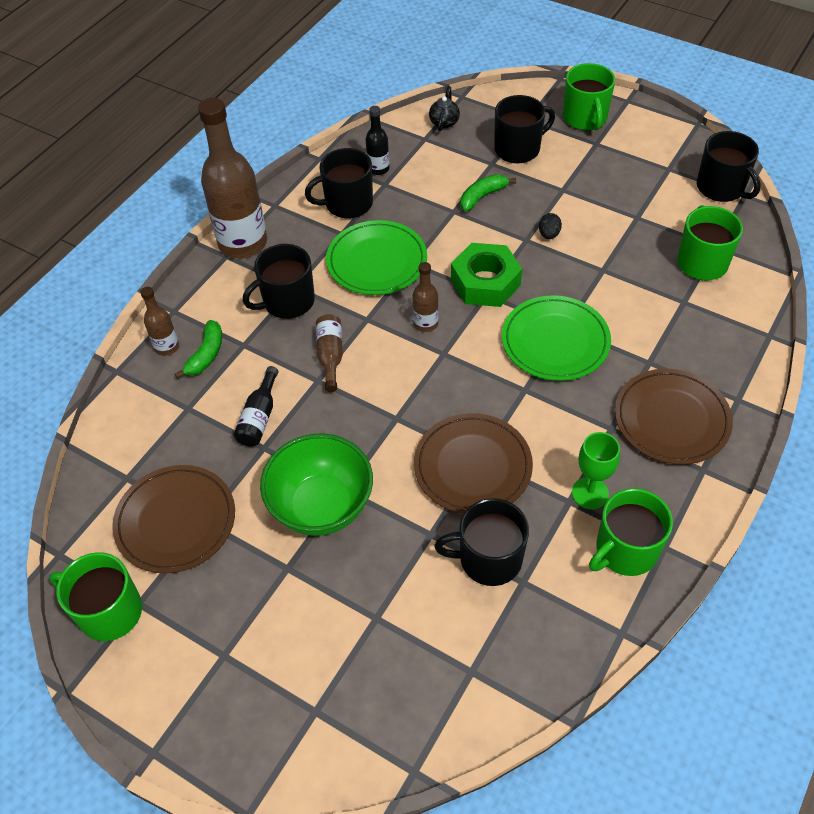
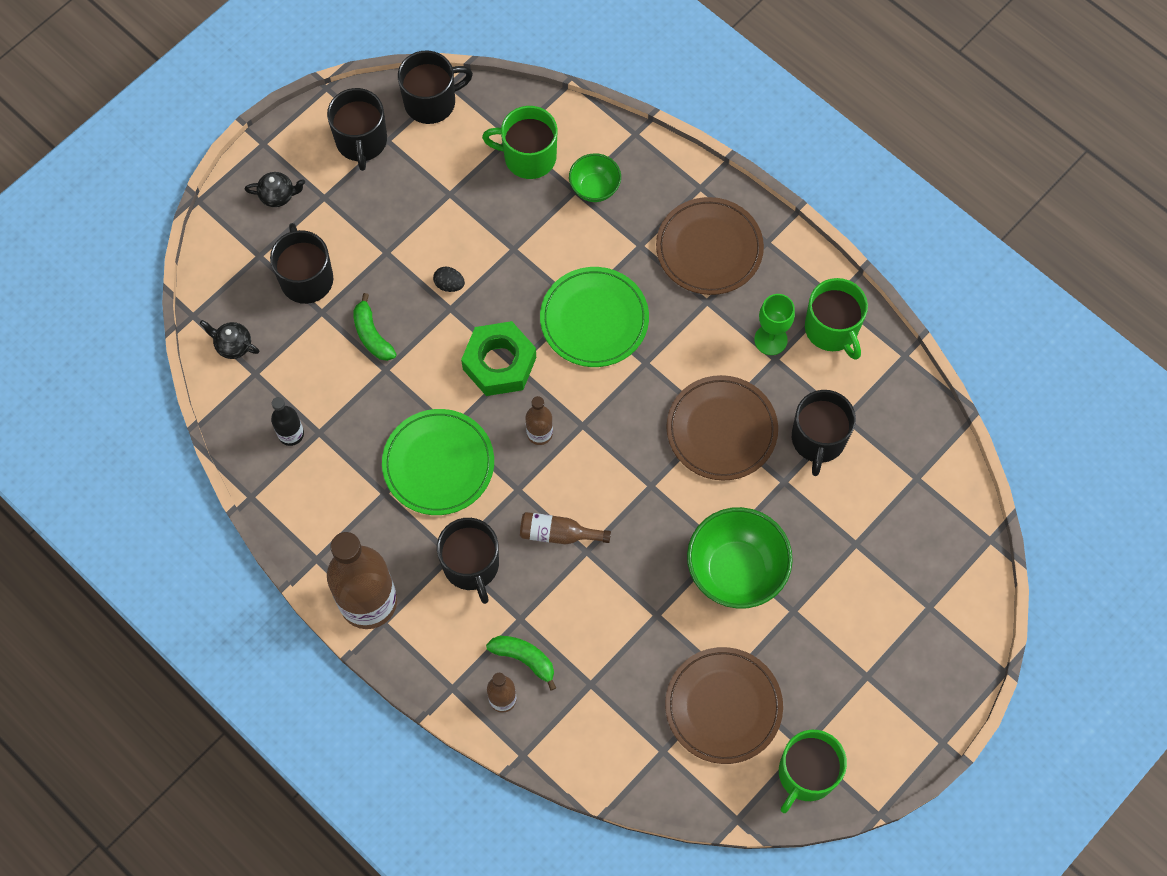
camera: 80 degrees left, 15 degrees up
(259, 417) = (619, 614): black bottle -> none
(347, 203) = (339, 478): black mug -> black mug (361, 141)
(585, 118) = (278, 195): green mug -> black teapot
(694, 315) = (594, 188): none -> green bowl

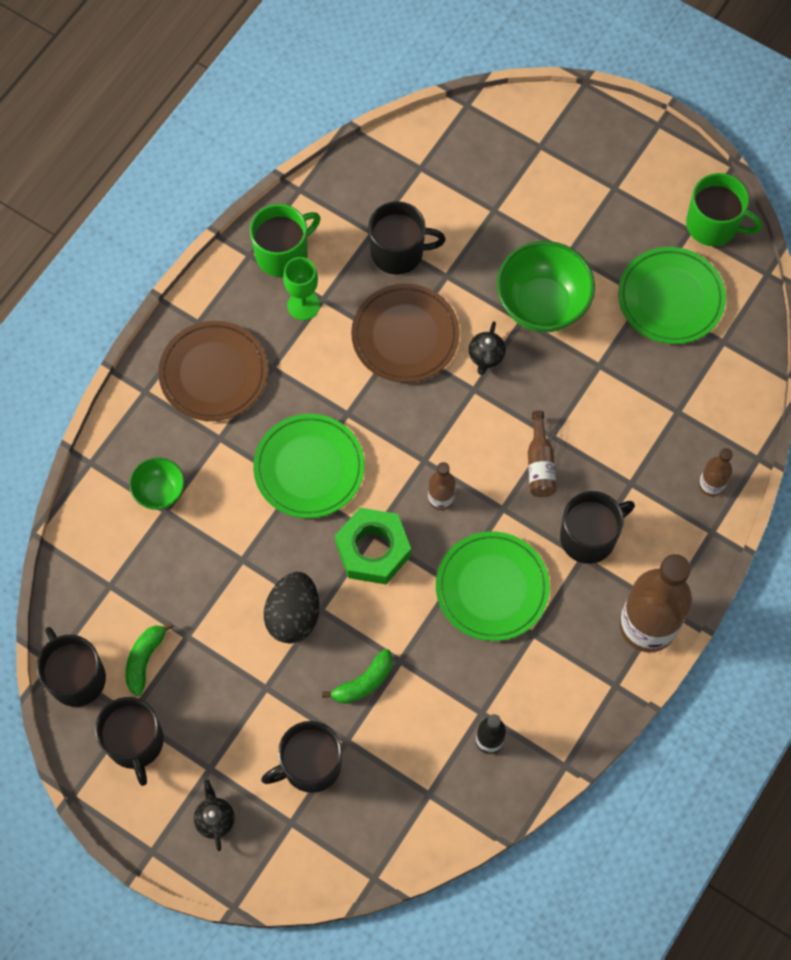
camera: 100 degrees left, 0 degrees up
(233, 345) = (401, 825): black teapot -> black teapot (486, 356)
(361, 141) = (135, 742): black mug -> black mug turned 90 degrees clockwise
(449, 284) = (293, 615): black egg -> black egg, size x2.09
(524, 659) = (668, 472): green banana -> green banana (145, 659)
(528, 157) = (131, 564): green mug -> none
(723, 706) = (670, 298): brown plate -> green plate

